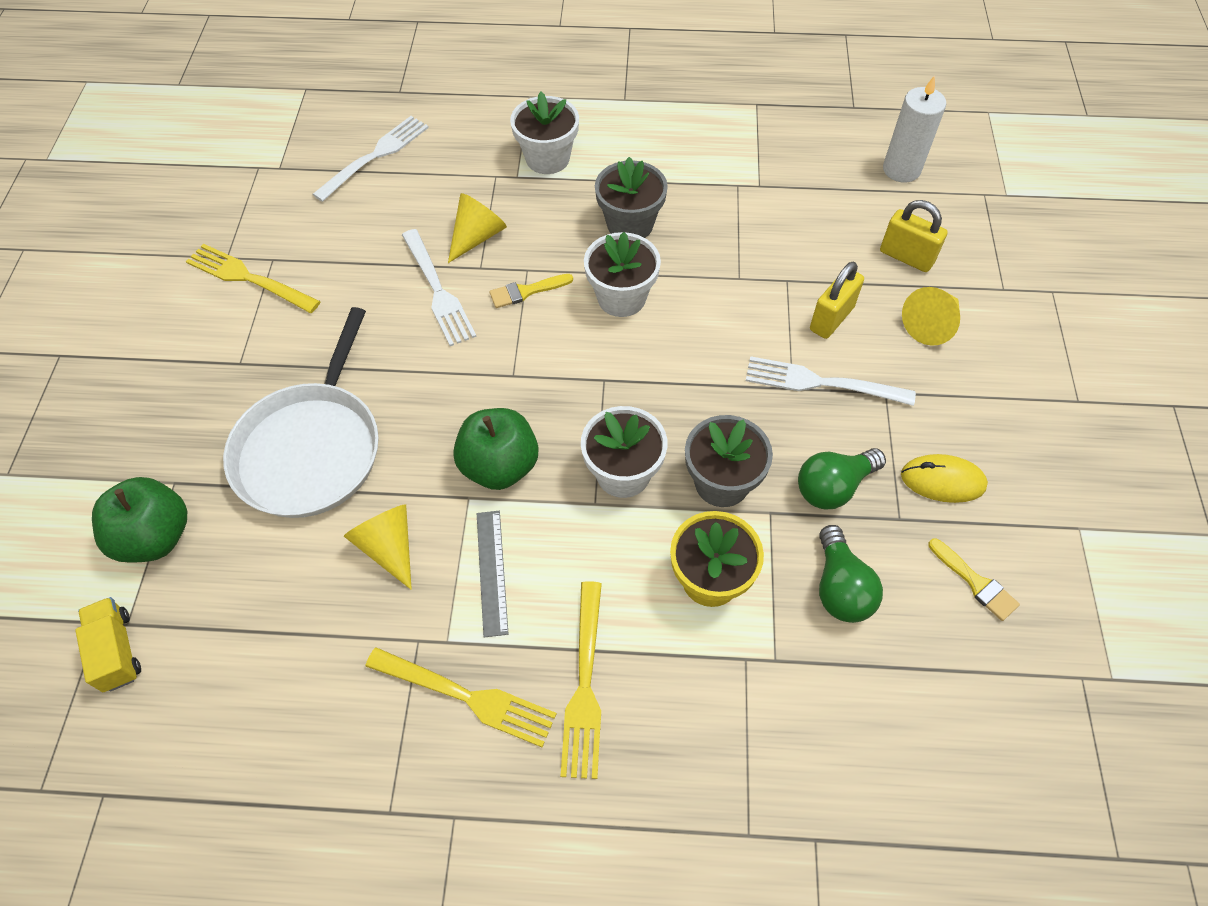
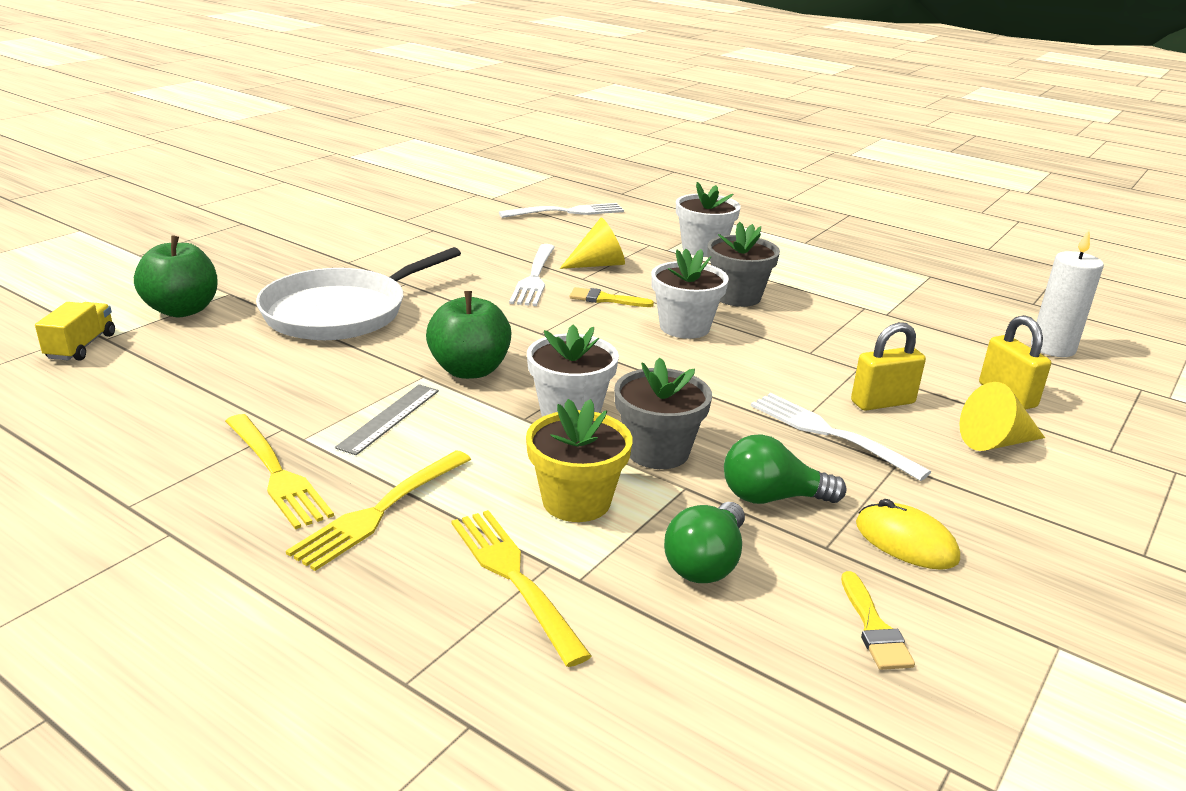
camera: 30 degrees right, 30 degrees down
(249, 278) = (406, 232): yellow fork -> yellow fork (514, 578)
(389, 547) = (329, 375): yellow cone -> none

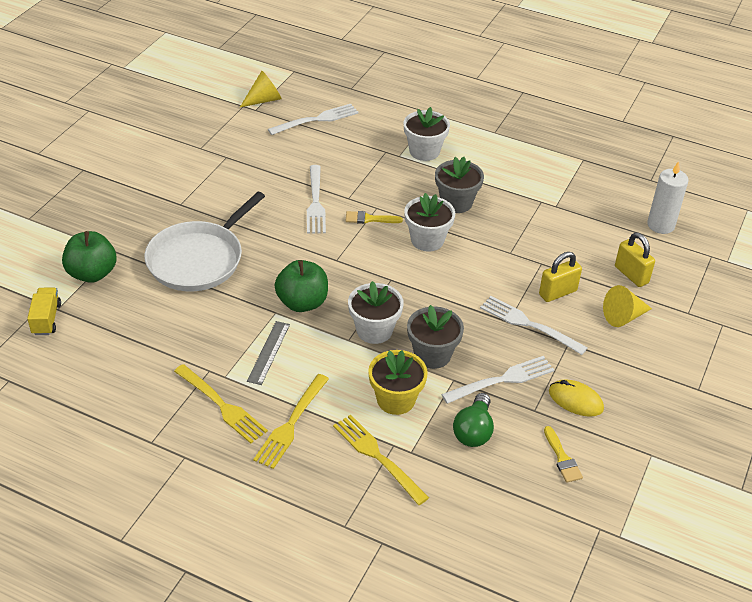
camera: 10 degrees left, 15 degrees up
(598, 264) = (355, 181): yellow cone -> yellow cone (264, 100)
(772, 498) = (502, 380): green light bulb -> white fork

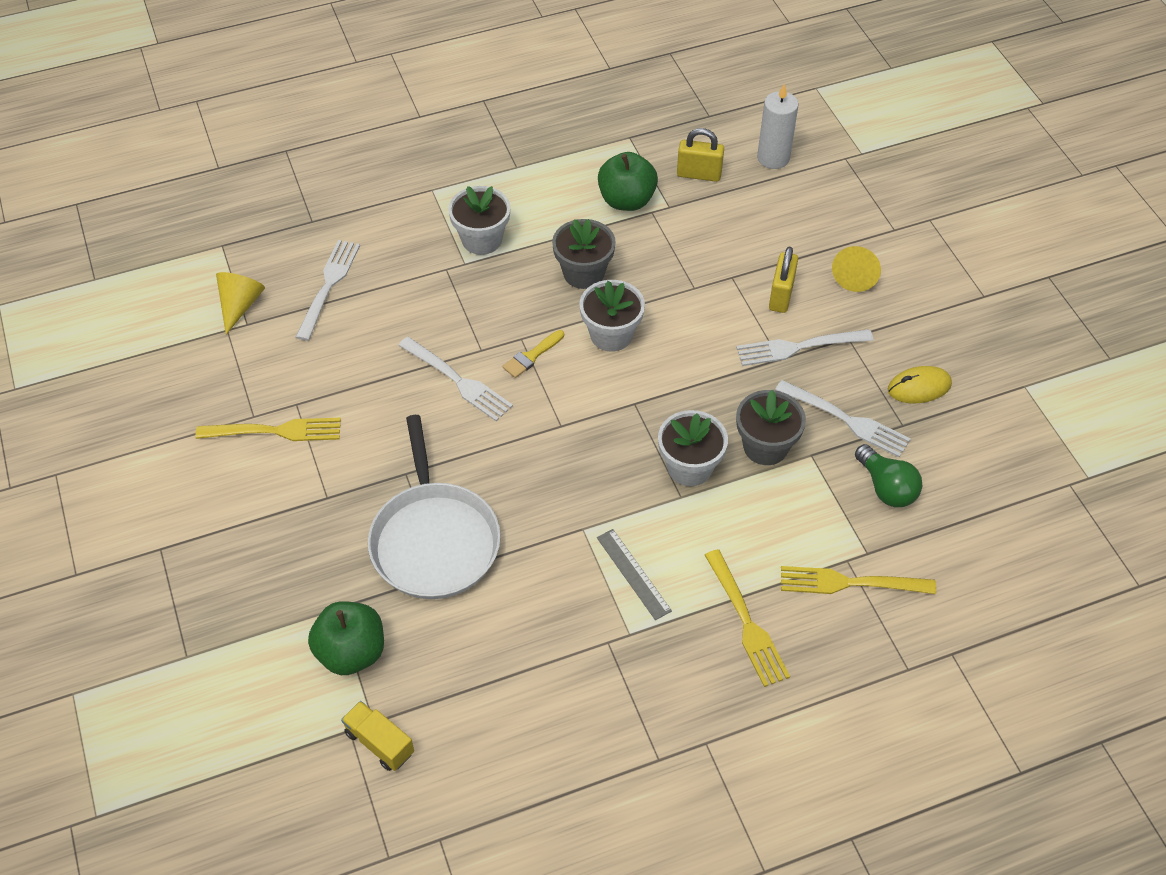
camera: 45 degrees left, 10 degrees up
(221, 405) = (667, 664): yellow fork -> yellow fork (275, 431)
(302, 303) = (593, 497): green apple -> green apple (626, 200)
(396, 400) = (794, 517): yellow flower pot -> none
(502, 380) = (846, 420): white fork -> white fork turned 105 degrees clockwise
(562, 458) = (974, 449): yellow brush -> none
(631, 275) = (812, 228): yellow padlock -> yellow padlock (699, 174)

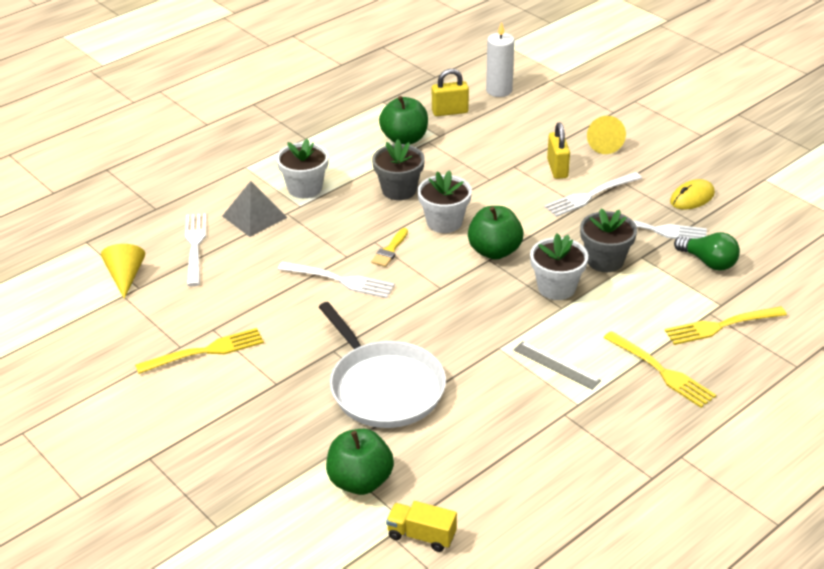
camera: 20 degrees left, 15 degrees down
(409, 263) = (254, 216): none -> grey pyramid
(646, 393) = (494, 251): none -> green apple

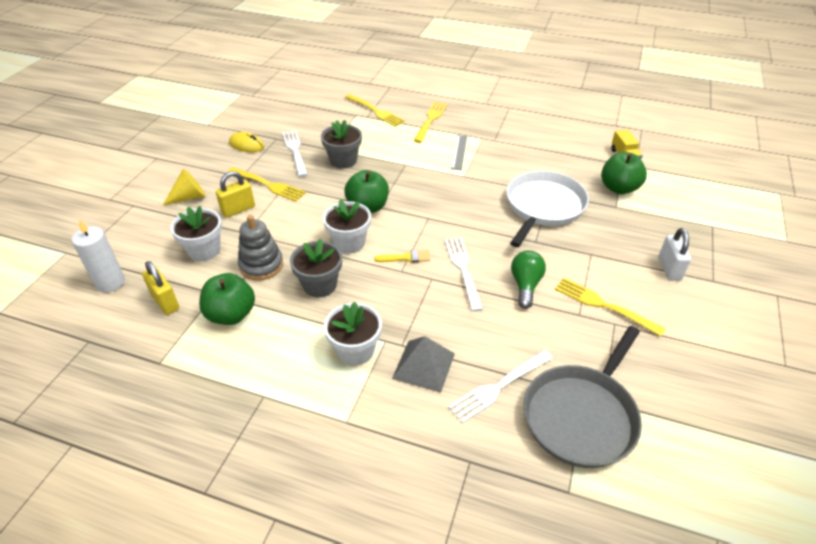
camera: 120 degrees left, 5 degrees up
(125, 276) = (582, 415): yellow cone -> grey pan
(198, 432) = (669, 269): none -> white padlock
(455, 165) = (261, 265): none -> grey stacking toy
(556, 287) = (387, 171): white flower pot -> white flower pot (204, 250)
(590, 195) = (268, 185): white fork -> yellow fork
(708, 262) = (317, 126): green light bulb -> green light bulb (525, 285)

